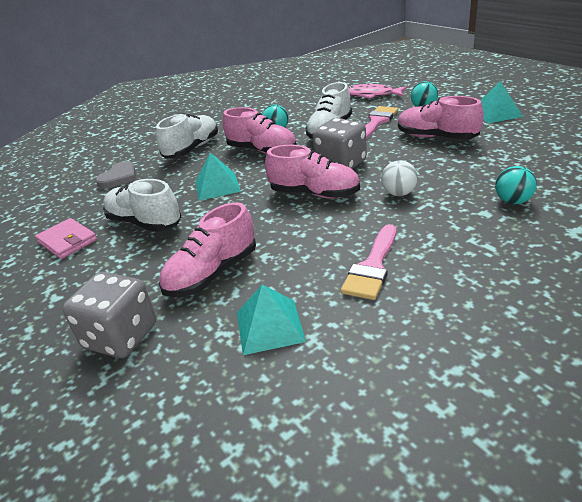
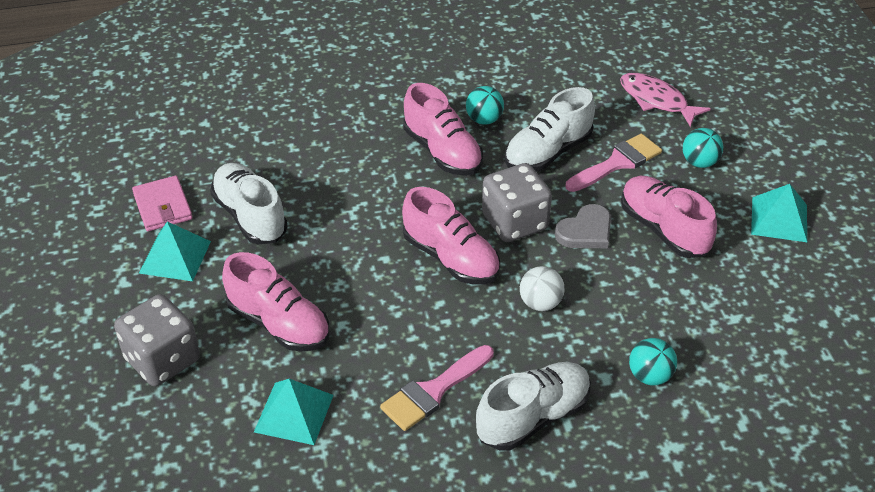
camera: 20 degrees right, 10 degrees up
(119, 178) = (257, 123): grey heart -> grey heart (585, 231)
(192, 149) = (364, 107): white shoe -> white shoe (533, 417)
(212, 274) = (279, 324): pink shoe -> pink shoe turned 120 degrees counterclockwise
(217, 186) = (355, 192): turquoise pyramid -> turquoise pyramid (175, 257)

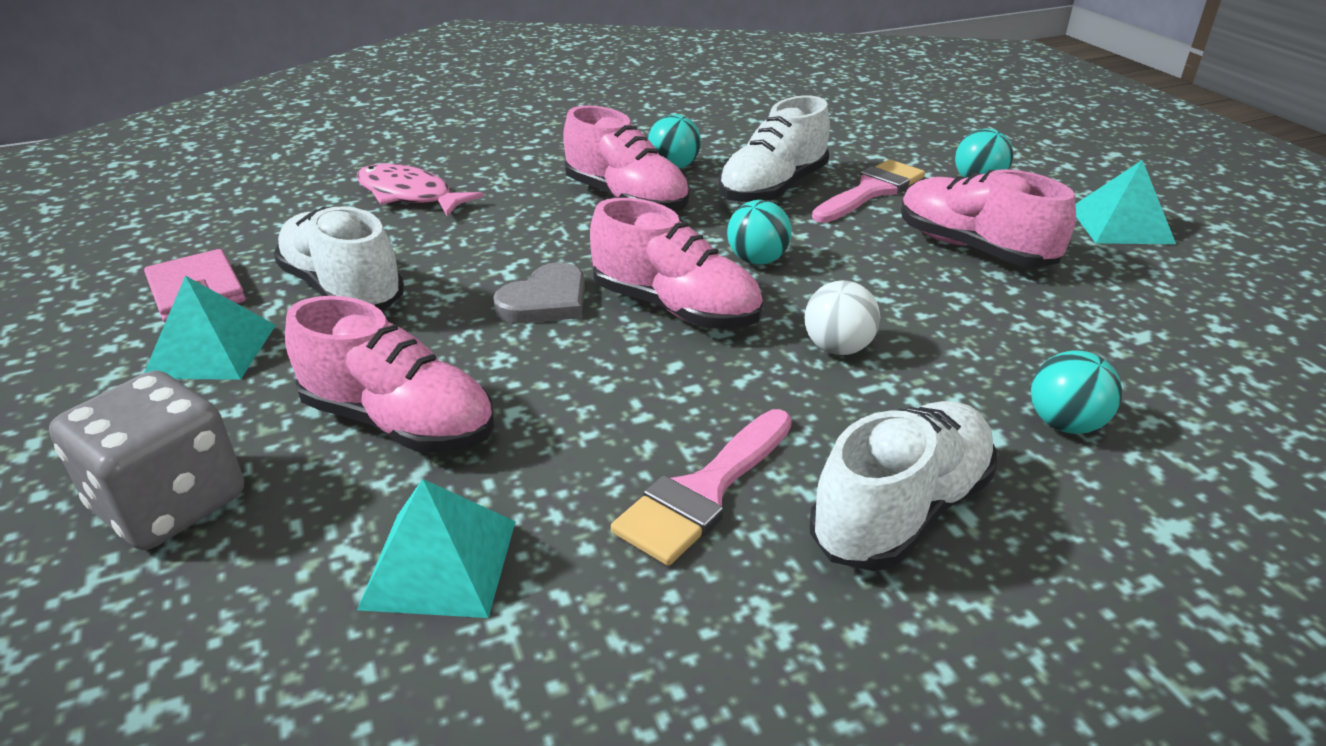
camera: 10 degrees left, 10 degrees down
(515, 222) = (757, 260): grey dice -> turquoise ball
(585, 231) = (864, 260): grey heart -> grey heart (546, 301)
(656, 100) = (889, 135): pink fish -> pink fish (409, 195)

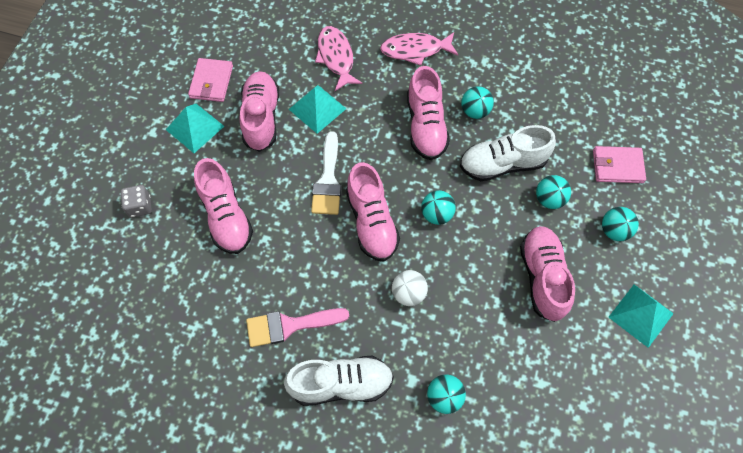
camera: 40 degrees right, 30 degrees up
(170, 503) = (140, 206): grey dice -> grey dice, size x0.55
(343, 289) = (261, 118): white shoe -> pink shoe
(439, 563) = (192, 293): turquoise pyramid -> turquoise pyramid (317, 109)
(523, 153) = (415, 50): none -> pink fish
(546, 301) = (328, 180): grey heart -> white brush
(871, 191) = (549, 199): pink brush -> turquoise ball
(898, 142) = (617, 166): none -> pink wallet

